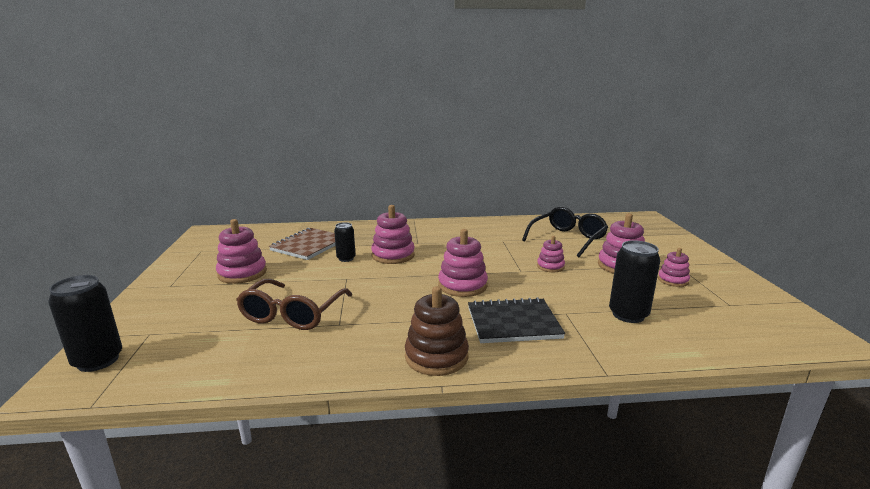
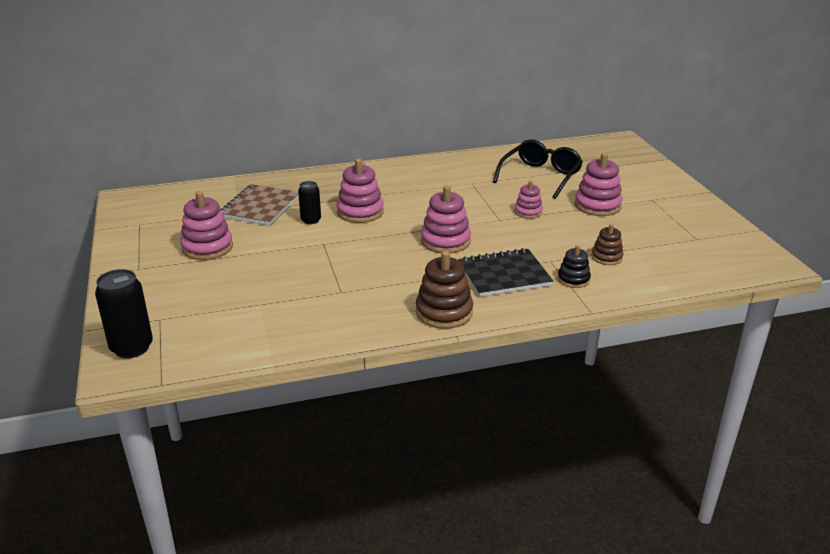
camera: 10 degrees left, 10 degrees up
(293, 314) = (290, 286): brown glasses -> none
(589, 334) = (573, 279): none -> black stacking toy
(628, 315) = (606, 257): black can -> brown stacking toy
(673, 280) = (647, 217): pink stacking toy -> none

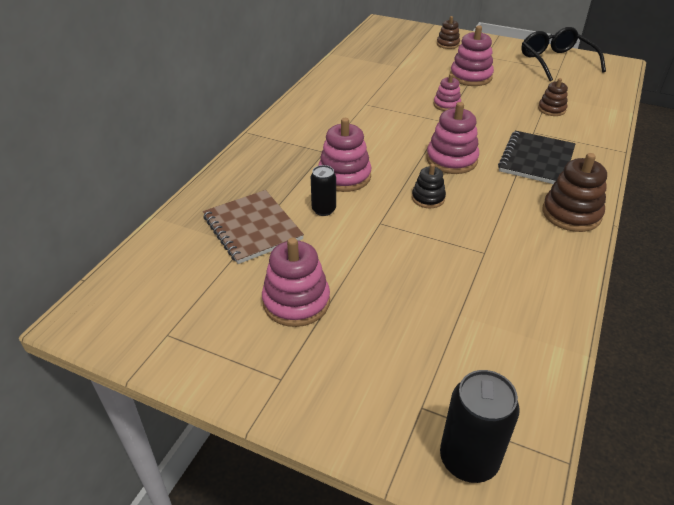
camera: 50 degrees left, 10 degrees up
(540, 176) = (395, 74): black glasses -> black glasses (556, 61)
(573, 279) = (571, 136): black stacking toy -> black stacking toy (428, 198)
(640, 177) = (448, 44): none -> brown stacking toy

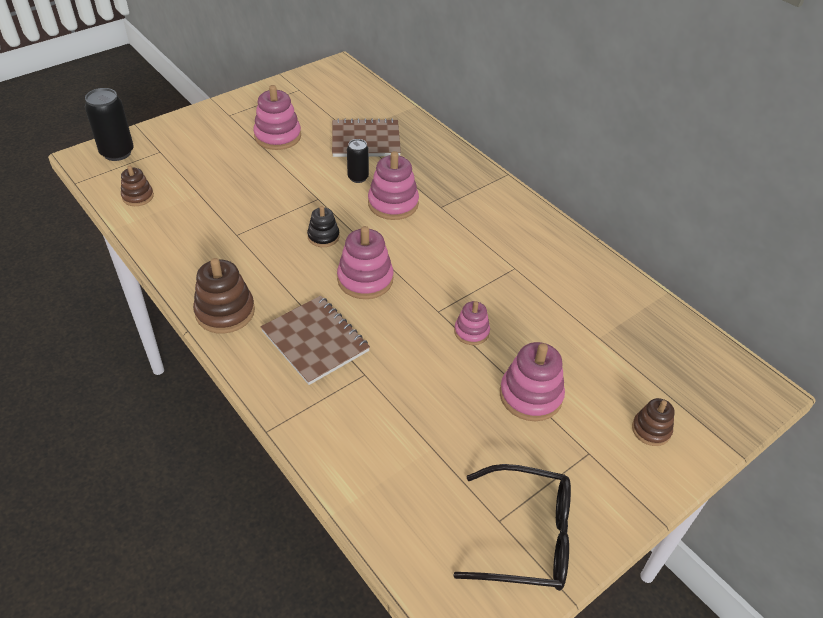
camera: 115 degrees right, 5 degrees up
(536, 160) = (315, 341): black notebook -> brown notebook
(551, 109) = (397, 426): brown stacking toy -> brown stacking toy (138, 196)

